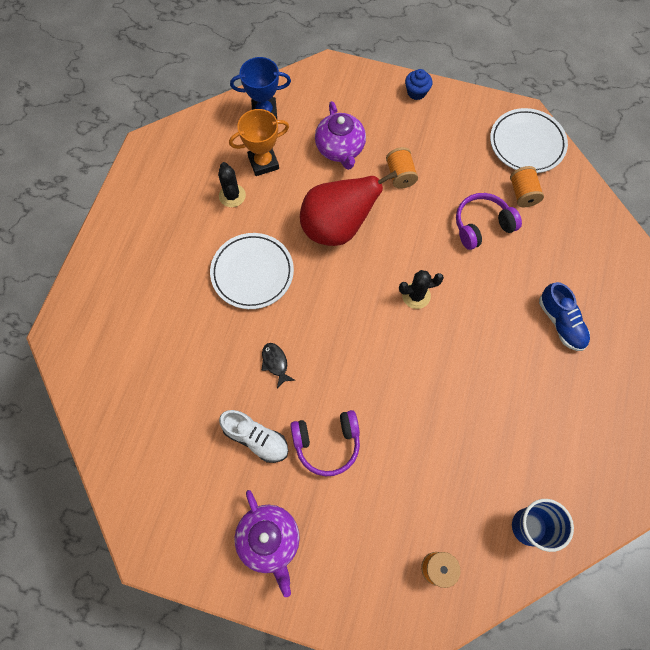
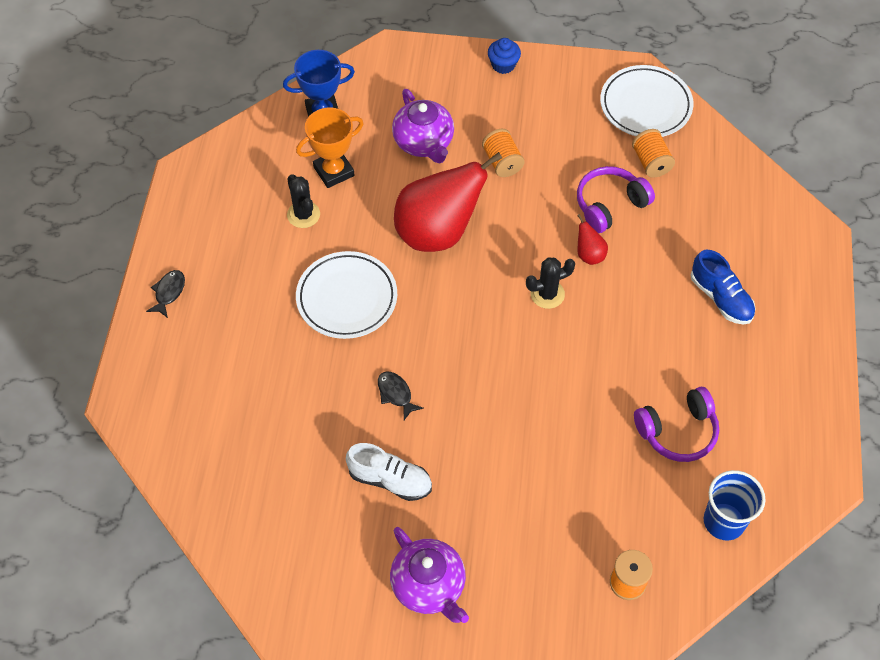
camera: 10 degrees left, 10 degrees down
(113, 245) = (169, 292): none -> black fish
(327, 443) = (475, 471): purple headphones -> purple headphones (678, 431)
(457, 266) = (589, 255): none -> red pear

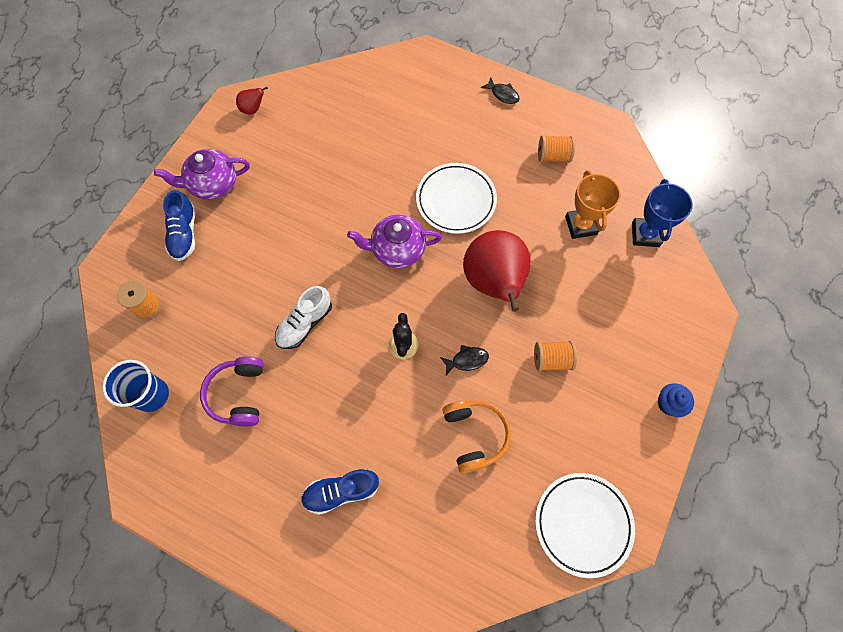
camera: 110 degrees right, 10 degrees up
(303, 214) = (544, 193): black cactus -> none
(390, 480) = (298, 185): white shoe -> white shoe (305, 323)
(396, 394) = (361, 208): black fish -> black fish (467, 360)
(424, 143) = (592, 302): purple teapot -> purple teapot (397, 249)
(514, 587) = (184, 234): none -> blue shoe
(589, 255) = (428, 394): red pear -> red pear (253, 109)
(610, 205) = (474, 435): purple headphones -> orange headphones
(651, 162) = (510, 496): orange spool -> orange spool (553, 156)

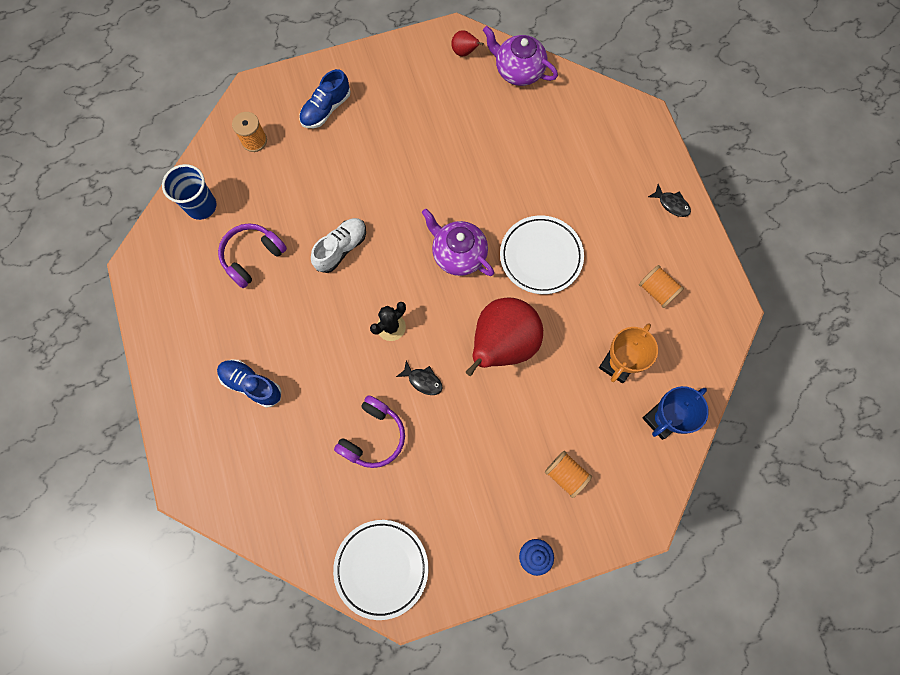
camera: 45 degrees right, 5 degrees up
(213, 184) = (380, 88): purple teapot -> purple teapot (518, 71)
(305, 323) = (341, 248): white shoe -> white shoe turned 135 degrees clockwise
(474, 435) = (373, 436): orange headphones -> purple headphones
(502, 94) = (671, 204): black fish -> black fish turned 45 degrees counterclockwise
(552, 359) = (483, 440): orange spool -> orange spool (565, 475)

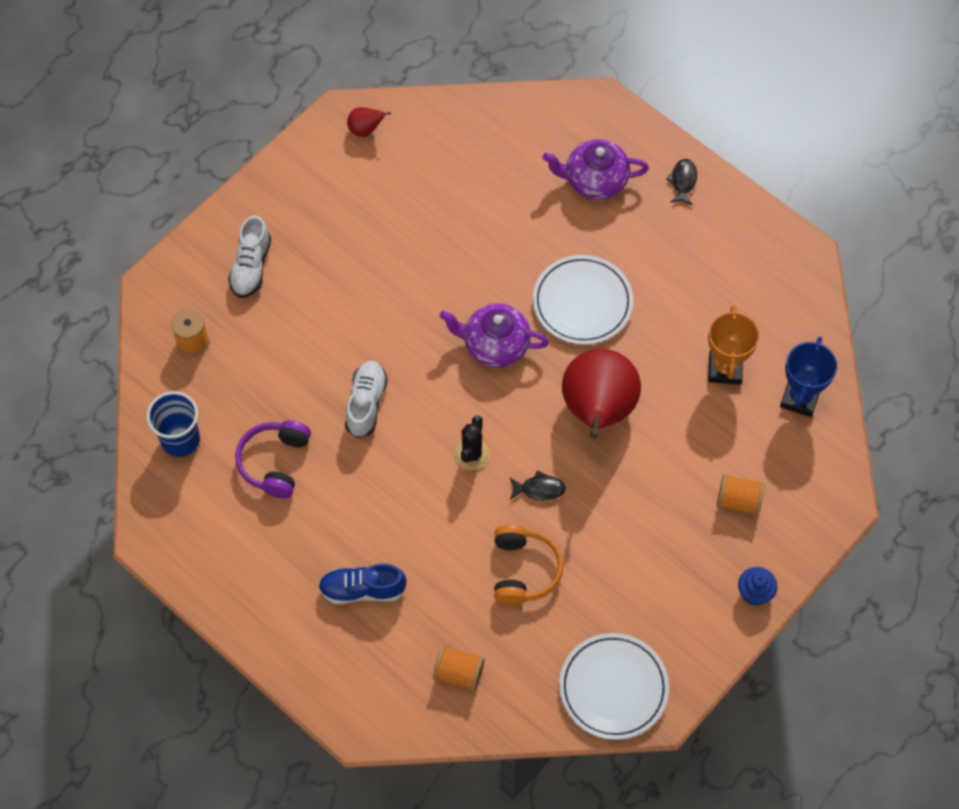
camera: 30 degrees left, 10 degrees down
(326, 109) = (251, 267): blue shoe -> white shoe
(373, 436) = (524, 570): purple headphones -> orange headphones
(518, 71) = (437, 121): purple teapot -> purple teapot (594, 180)
(656, 290) = (720, 276): orange spool -> orange spool (458, 673)
(671, 204) = (683, 181): black fish -> black fish turned 90 degrees counterclockwise

